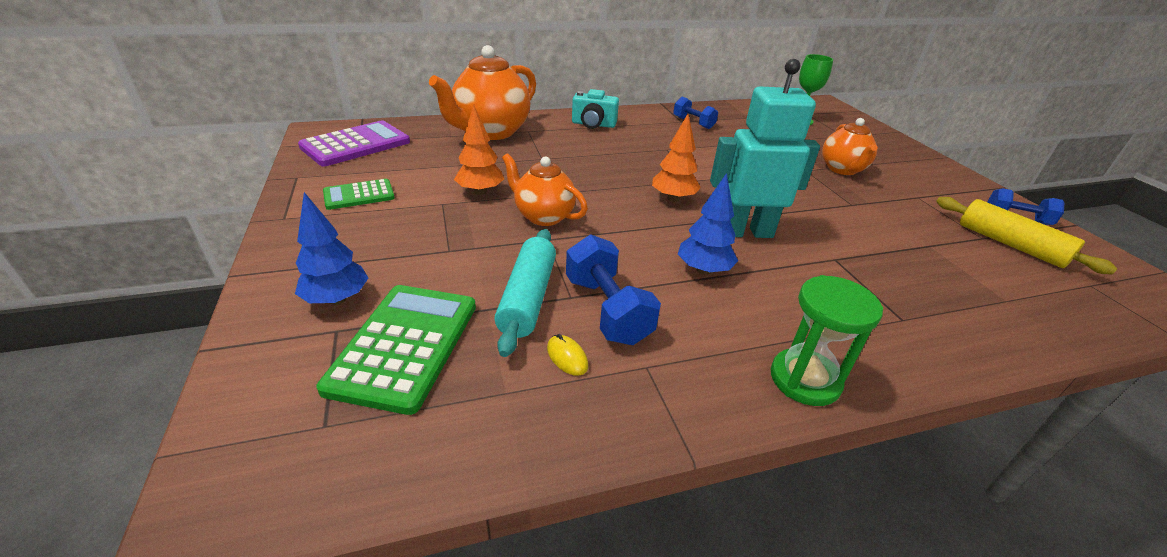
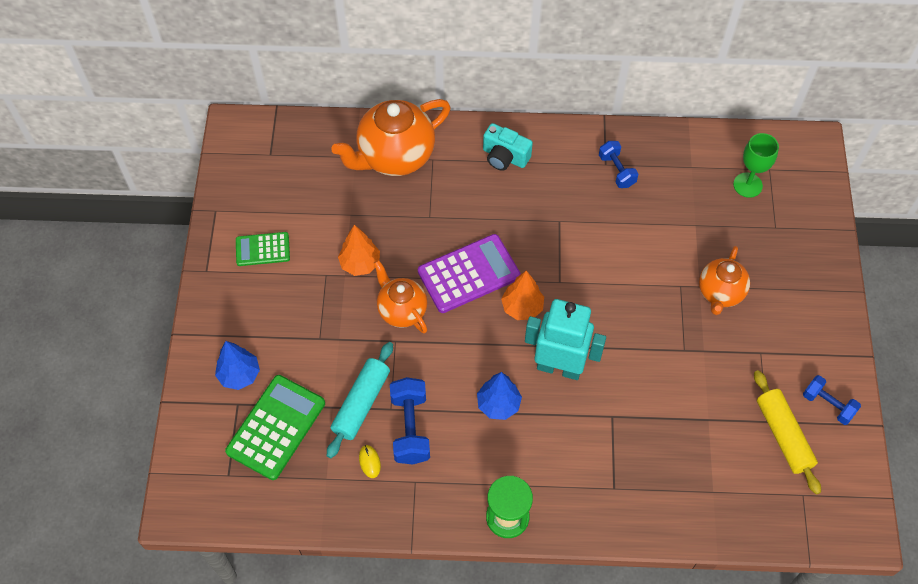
camera: 20 degrees right, 25 degrees up
(356, 145) = (266, 161): purple calculator -> purple calculator (469, 274)

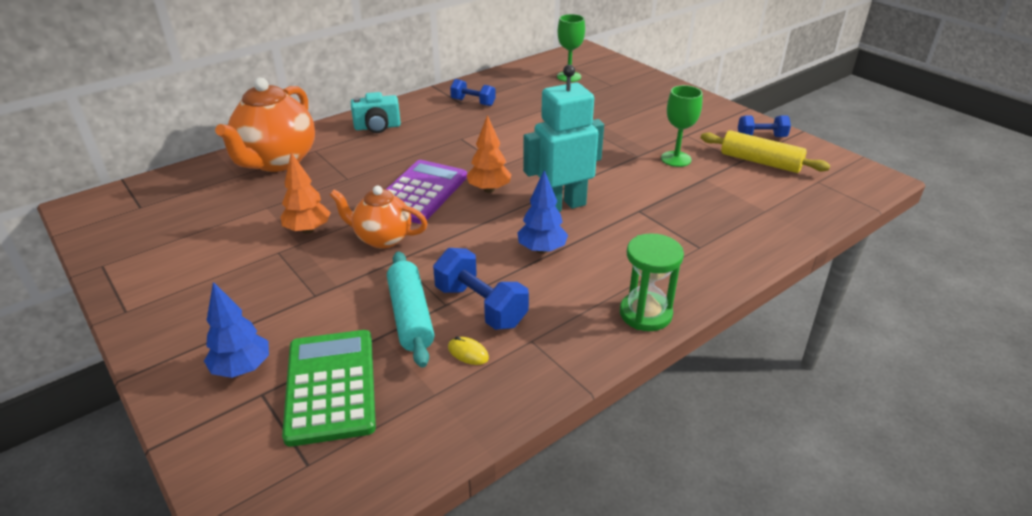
camera: 40 degrees left, 25 degrees down
(262, 249) = (186, 266): green calculator -> none
(712, 378) = (676, 159): none -> green goblet
(720, 293) = (620, 122): orange teapot -> none

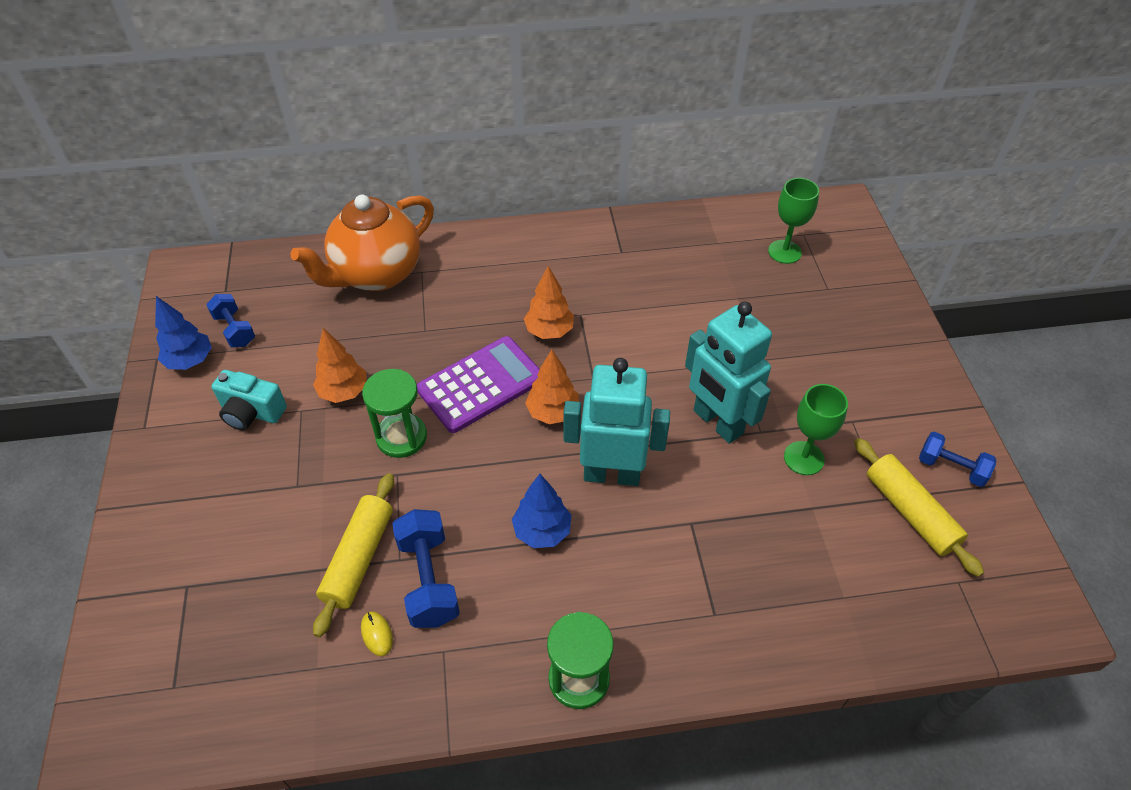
camera: 30 degrees right, 15 degrees up
(242, 369) = (189, 548): blue tree -> blue tree (190, 361)
(331, 386) = (242, 609): green calculator -> none
(377, 127) = (505, 259): turquoise camera -> turquoise camera (251, 412)
(382, 238) = (401, 437): orange teapot -> green hourglass
(411, 316) = (359, 558): turquoise rolling pin -> yellow rolling pin
(446, 152) = (549, 331): none -> orange tree
(473, 102) = (635, 256): blue dumbbell -> blue dumbbell (235, 330)
(606, 160) = (717, 423): none -> turquoise robot

